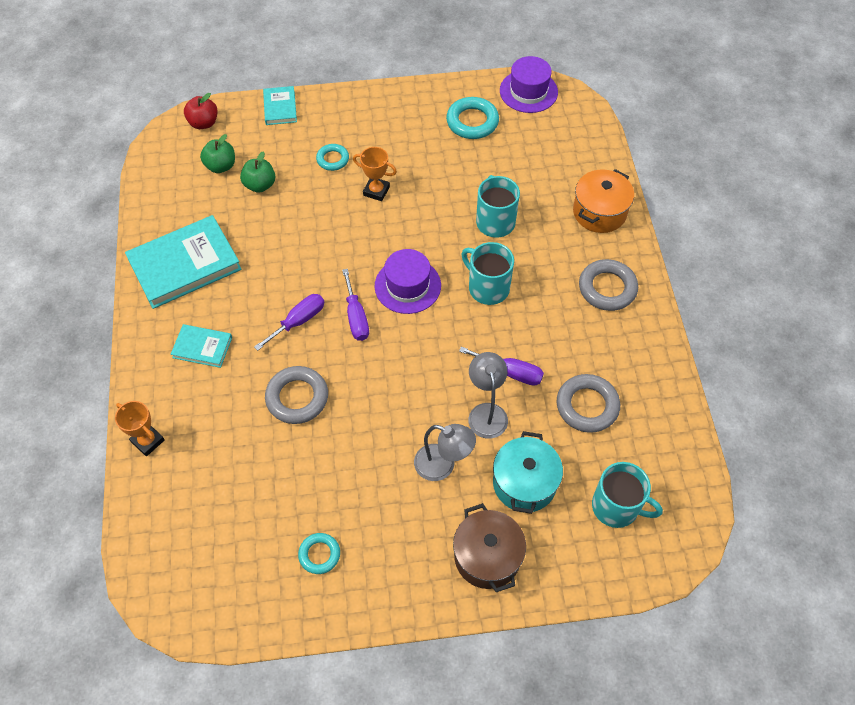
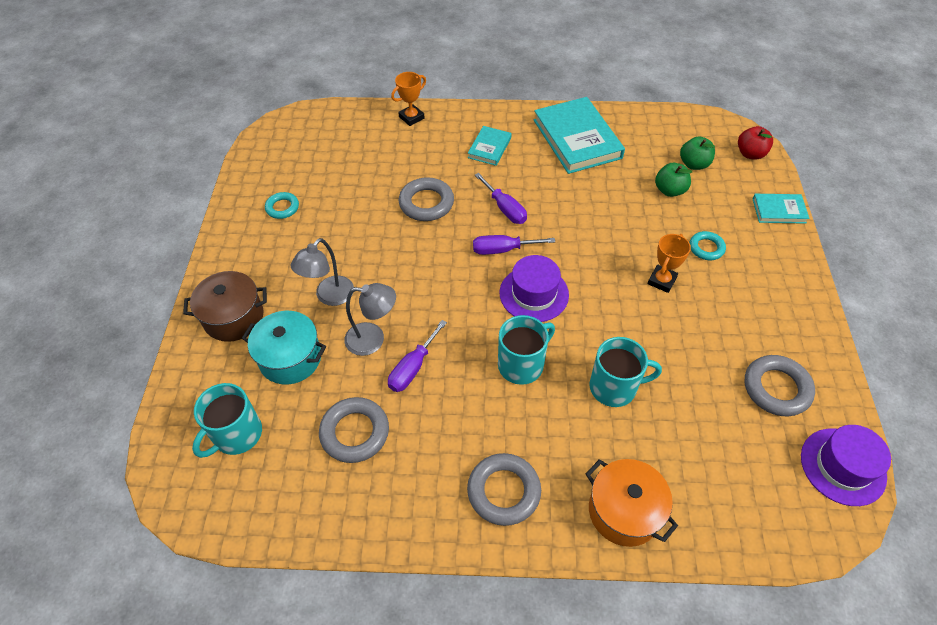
camera: 100 degrees right, 5 degrees down
(472, 122) = (776, 388): turquoise ring -> grey ring

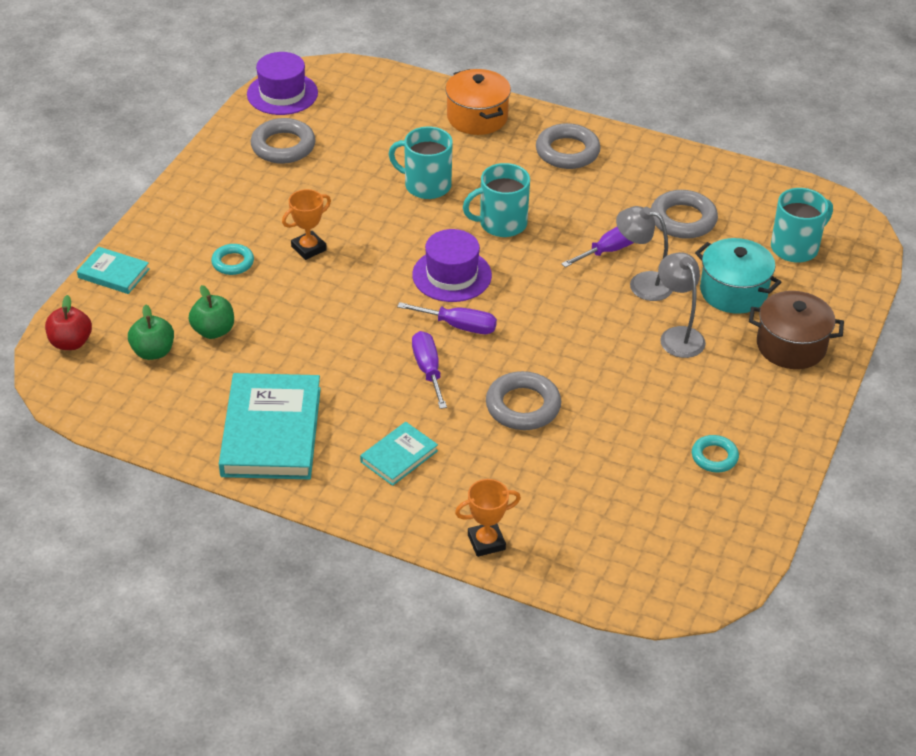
camera: 160 degrees left, 10 degrees down
(329, 297) = (678, 335): grey lamp -> grey lamp turned 75 degrees counterclockwise

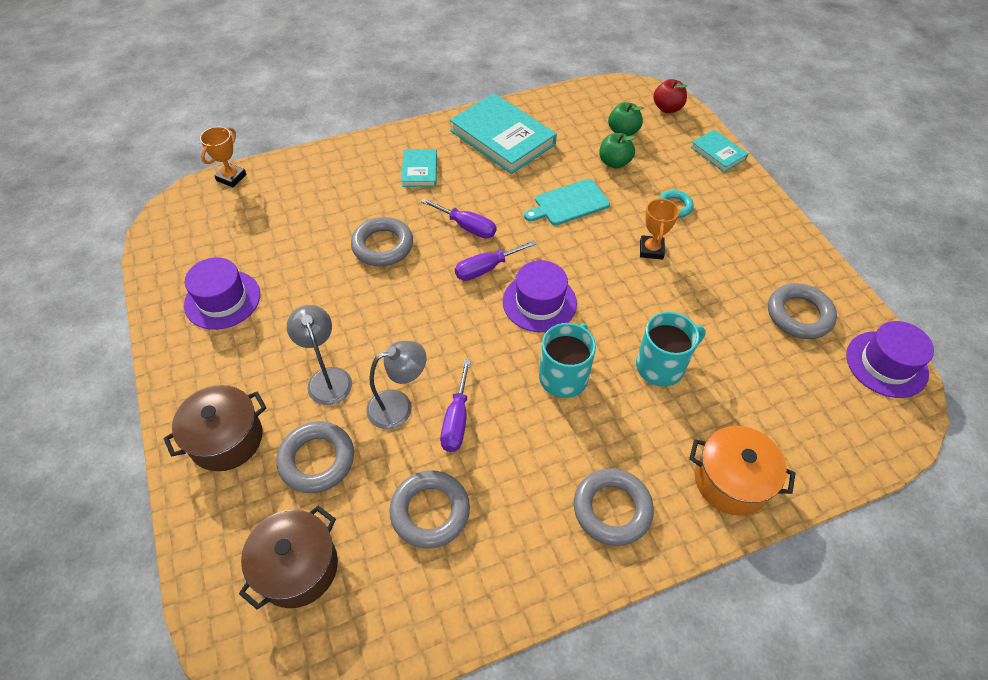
camera: 135 degrees right, 10 degrees up
(114, 273) = (718, 153): turquoise book -> turquoise book turned 75 degrees clockwise
(312, 326) = (569, 203): none -> turquoise cutting board
(486, 542) = (320, 162): orange trophy -> orange trophy (231, 178)
(678, 335) = (327, 378): grey lamp -> grey lamp turned 135 degrees counterclockwise
(714, 457) = (222, 299): turquoise ring -> purple hat
(733, 291) = (317, 460): turquoise pot -> grey ring
(795, 247) = (297, 567): turquoise mug -> brown pot

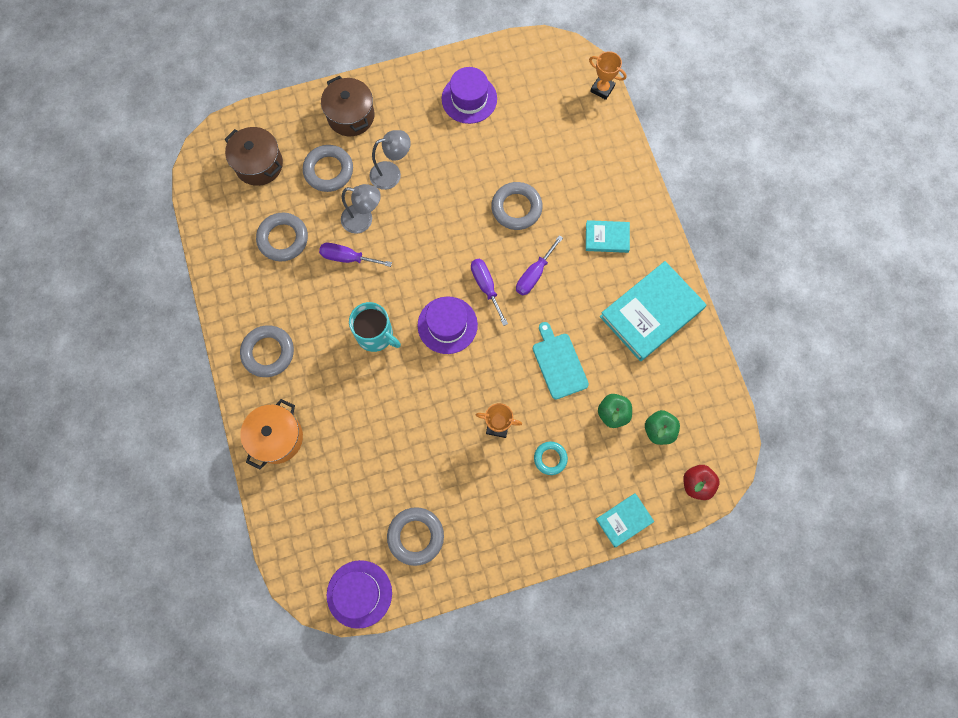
camera: 95 degrees right, 20 degrees up
(399, 406) = (363, 220): grey lamp -> grey lamp turned 60 degrees counterclockwise
(661, 366) = (377, 409): turquoise mug -> none

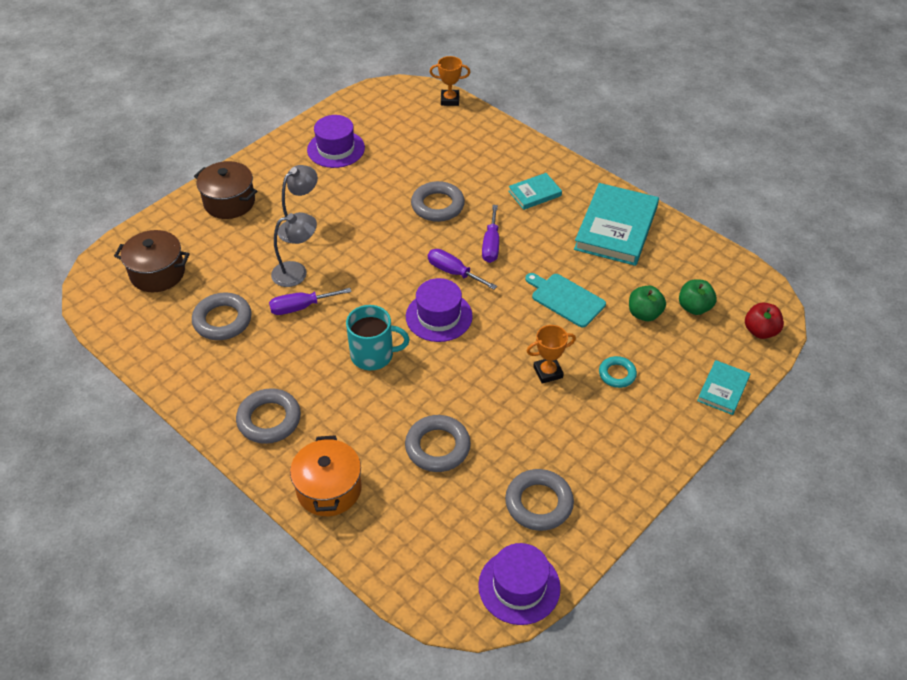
camera: 30 degrees left, 25 degrees down
(328, 170) = (235, 250): grey ring -> grey ring (437, 447)

